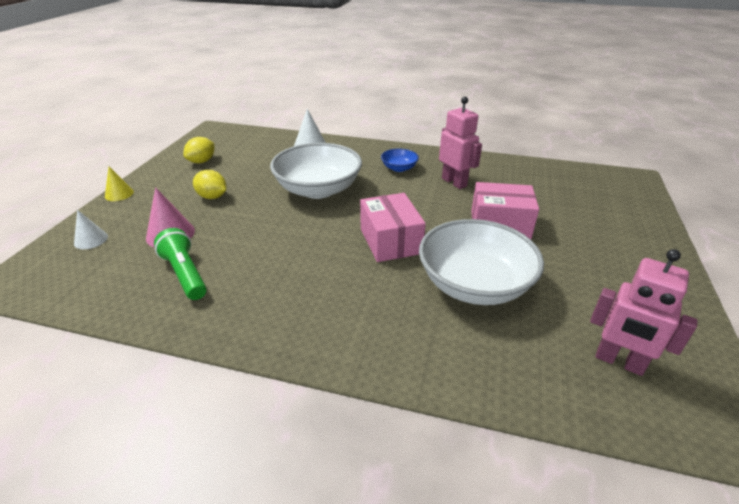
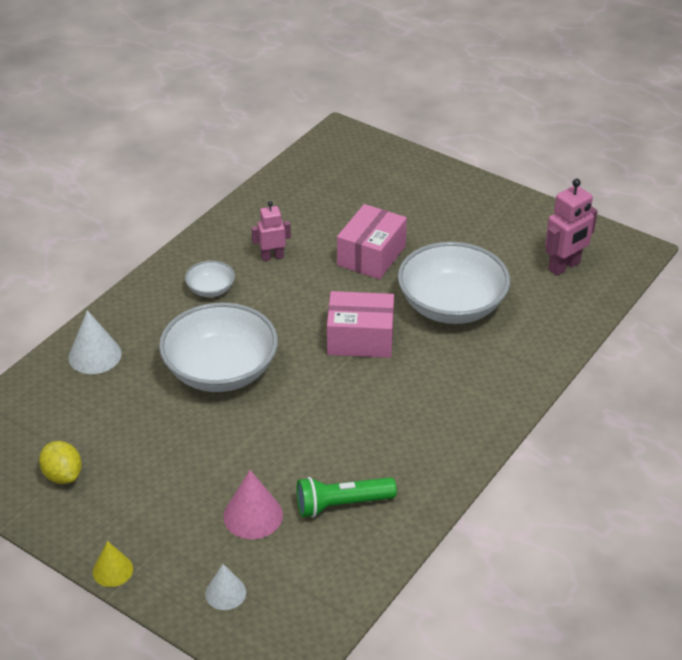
camera: 70 degrees left, 5 degrees up
(212, 197) = (181, 471): yellow lemon -> none
(399, 168) = (211, 289): blue bowl -> white bowl
(454, 182) = (272, 257): pink robot -> pink robot, size x0.65

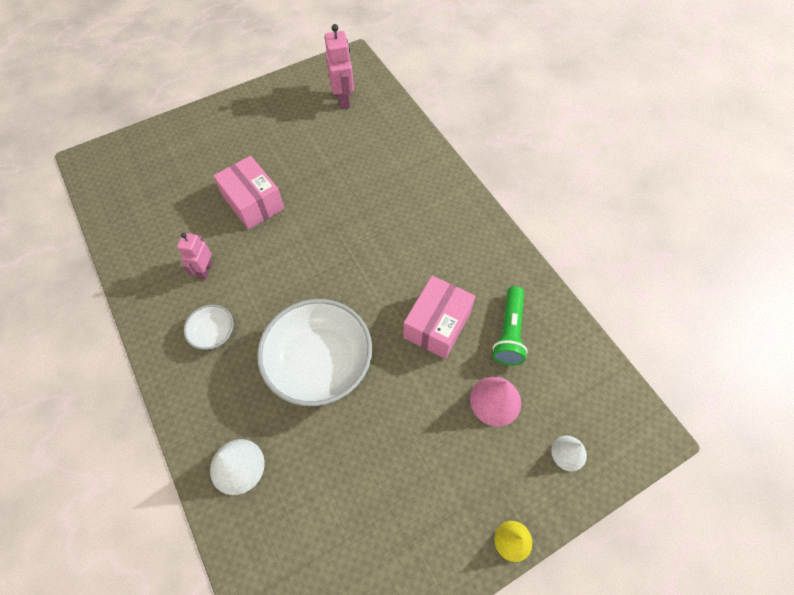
camera: 65 degrees left, 20 degrees up
(63, 475) = (380, 550): yellow lemon -> none
(360, 339) = (342, 248): pink box -> pink box (437, 324)
(451, 305) = (341, 177): white bowl -> none

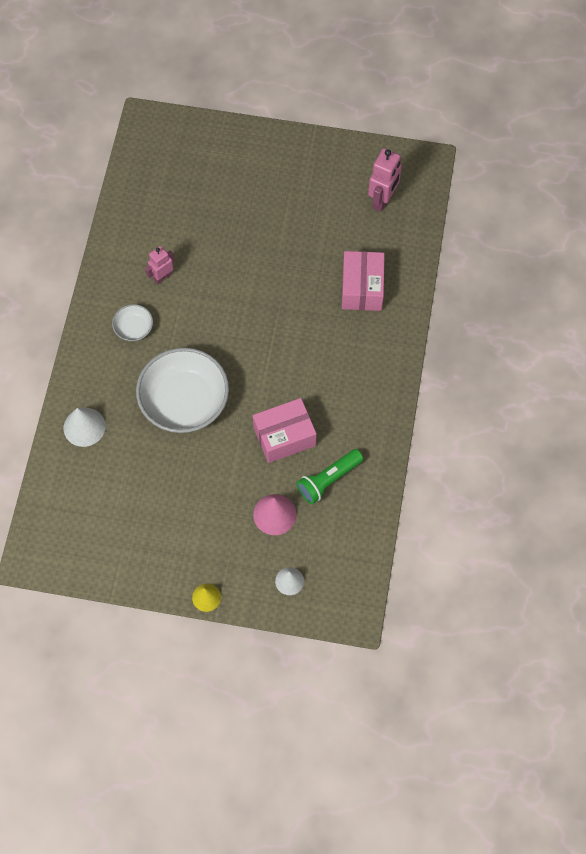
camera: 40 degrees right, 5 degrees up
(253, 202) = (236, 246): pink box -> pink box (362, 288)

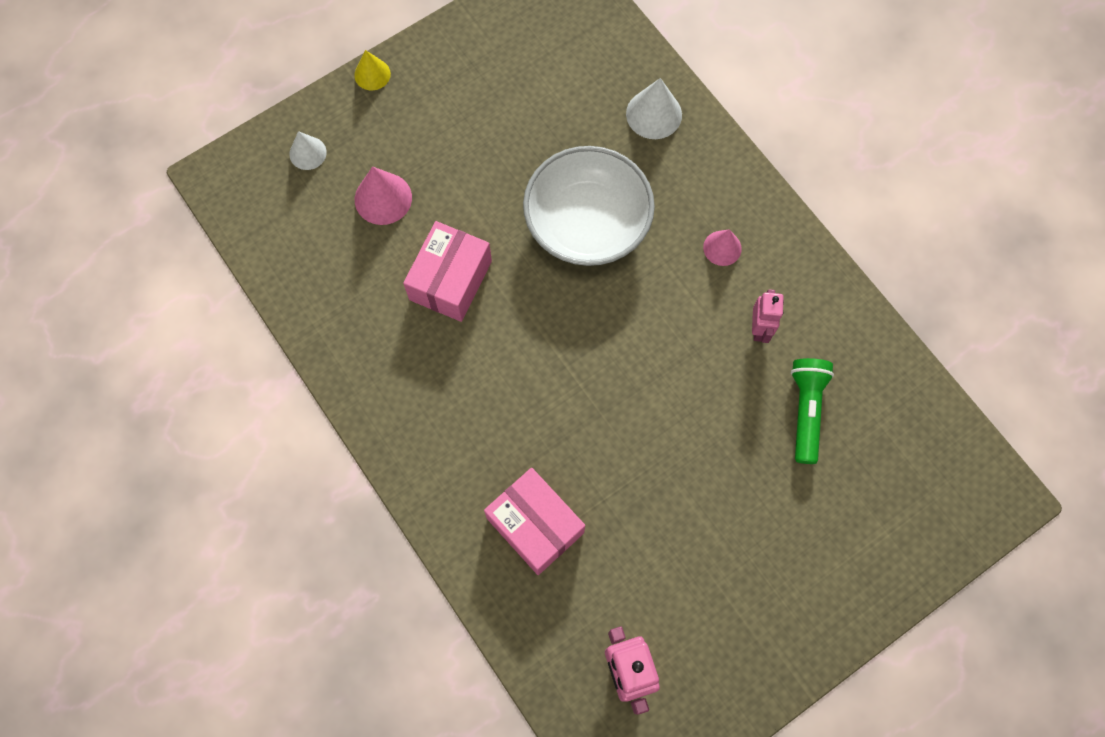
camera: 135 degrees right, 5 degrees up
(134, 328) = (722, 248): white bowl -> pink cone
(328, 480) = (362, 278): green flashlight -> green flashlight (805, 411)

